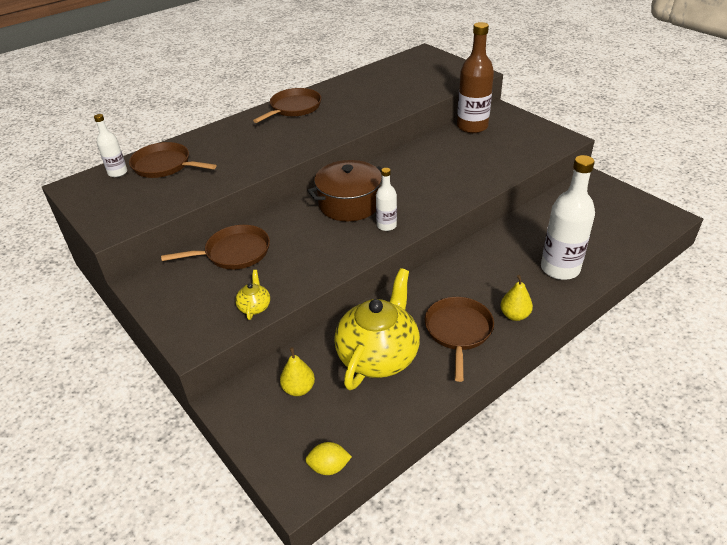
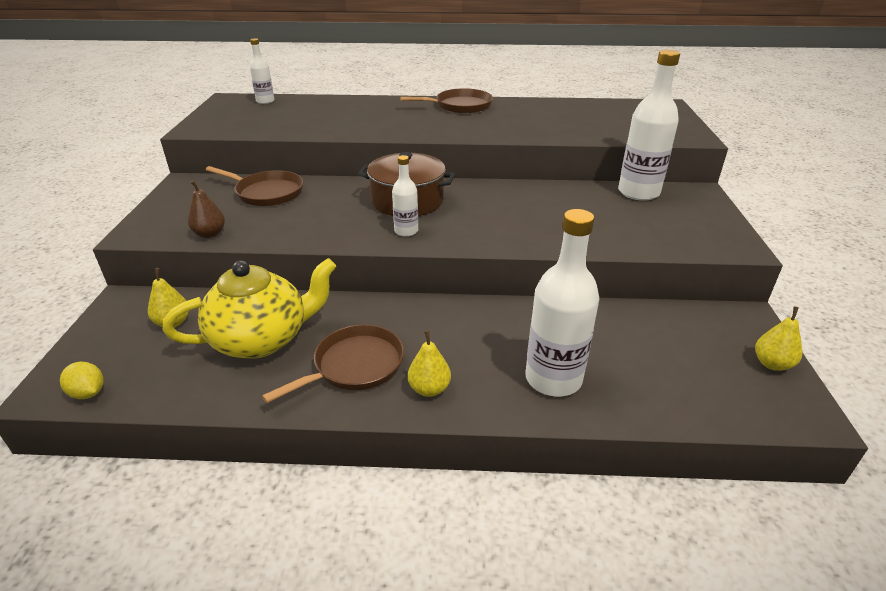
camera: 40 degrees right, 5 degrees down
(164, 165) = (299, 108): brown pan -> none
(254, 307) = (210, 234): yellow teapot -> brown pear
(472, 127) = (638, 192): brown bottle -> white bottle
(630, 199) = (772, 364): none -> yellow pear

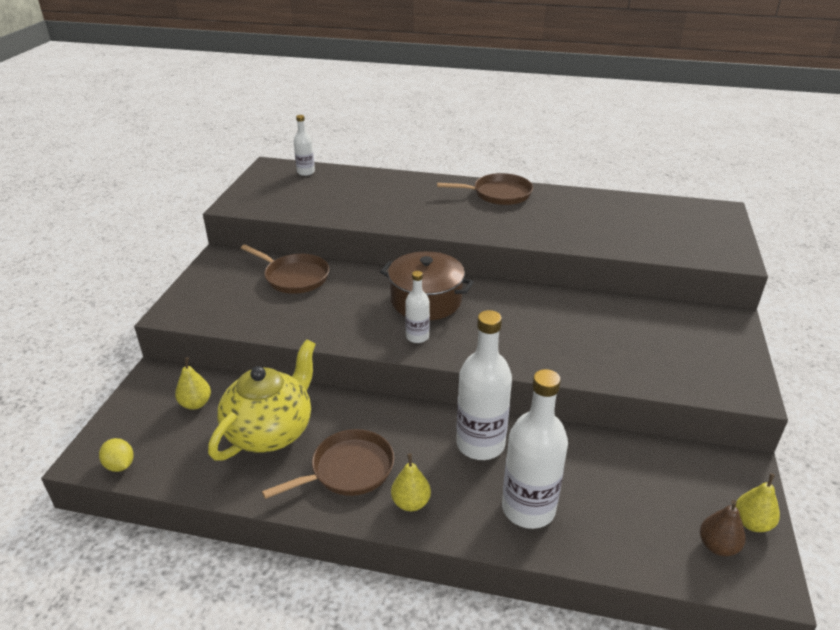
camera: 10 degrees right, 0 degrees up
(210, 234) = (236, 320): brown pear -> brown pear (717, 546)
(262, 339) = (270, 431): yellow teapot -> yellow teapot turned 45 degrees counterclockwise
(638, 192) = (665, 313): white bottle -> white bottle (480, 444)

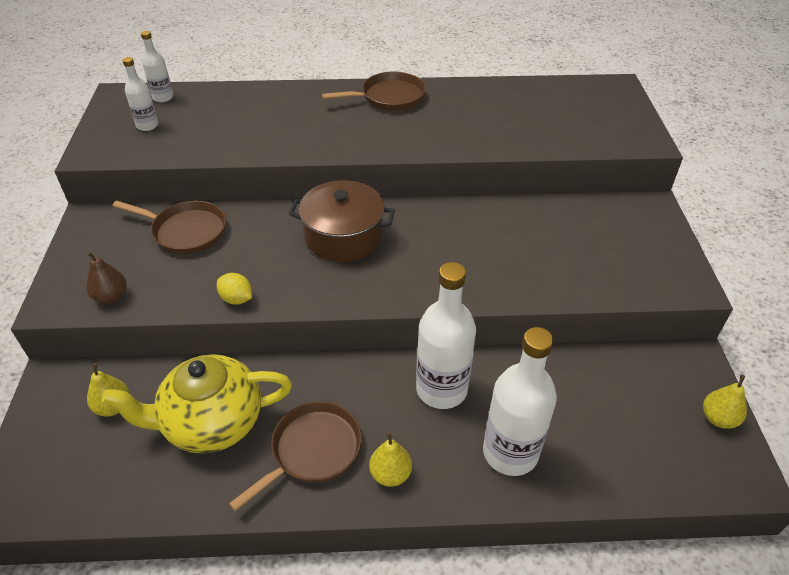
camera: 15 degrees left, 10 degrees up
(120, 465) = (46, 505): yellow lemon -> yellow lemon (236, 299)
(270, 431) = (211, 422): yellow teapot -> yellow teapot turned 120 degrees counterclockwise
(417, 337) = (348, 283): white bottle -> white bottle (147, 125)
(717, 546) = (695, 451): brown pear -> brown pear (111, 297)

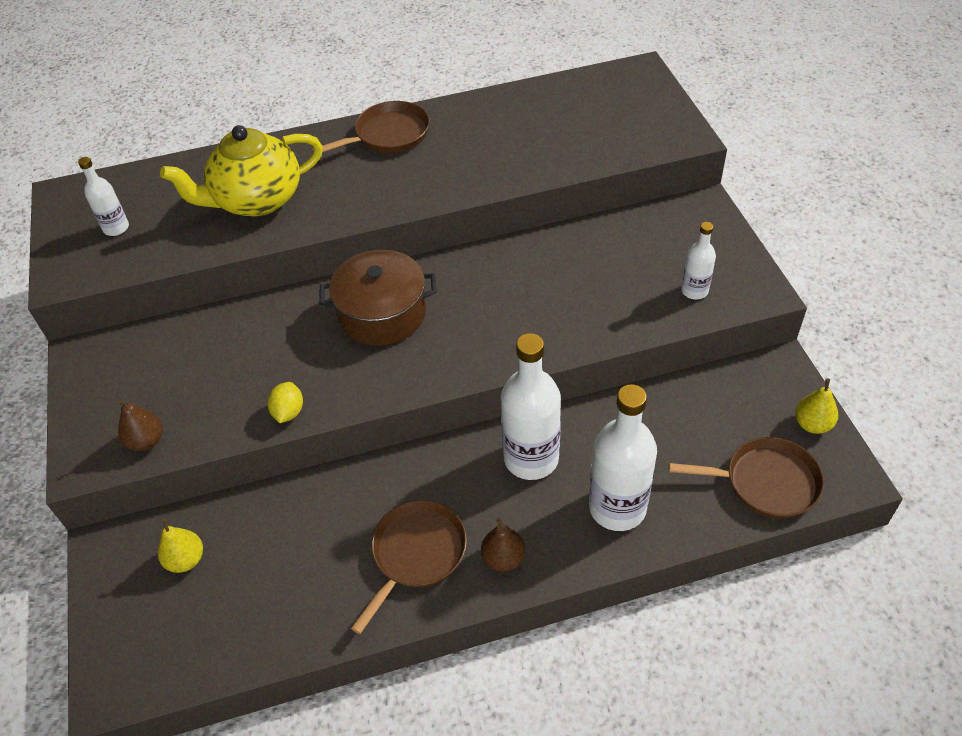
camera: 10 degrees left, 5 degrees up
(163, 97) = (120, 187): white bottle -> white bottle (694, 291)
(186, 231) = (202, 345): brown pan -> brown pan (766, 482)
(211, 422) = (300, 551): yellow teapot -> yellow teapot (256, 200)
(236, 299) = (288, 412): yellow lemon -> yellow lemon turned 75 degrees clockwise
(390, 474) = (503, 558): yellow pear -> brown pear

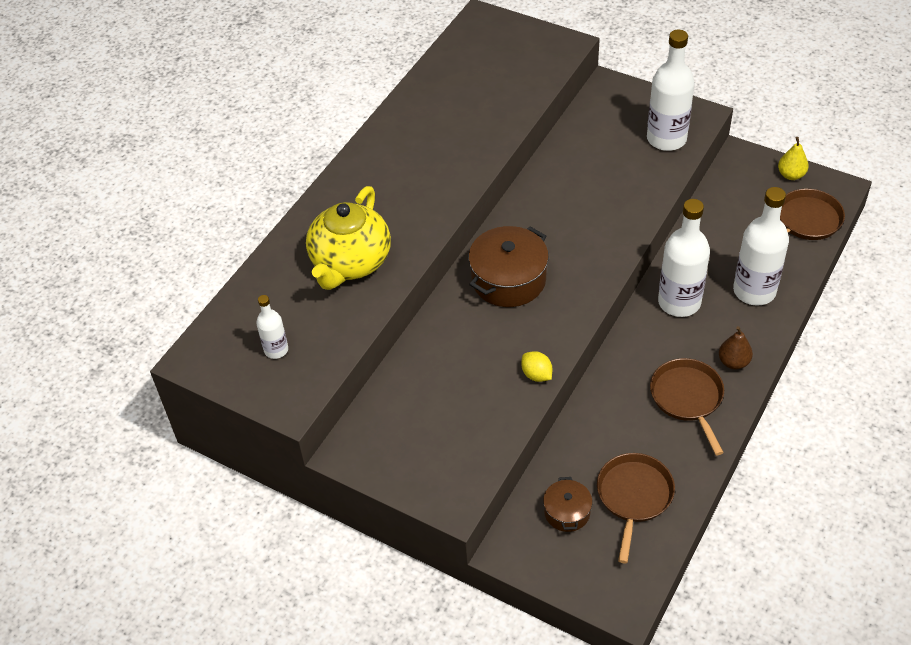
camera: 45 degrees left, 0 degrees up
(146, 441) = (474, 459): brown pear -> none
(186, 560) = (567, 512): yellow pear -> brown pot
(388, 135) = (376, 161): brown pan -> brown pan (634, 496)
(694, 291) = (666, 139): white bottle -> white bottle, size x1.91

